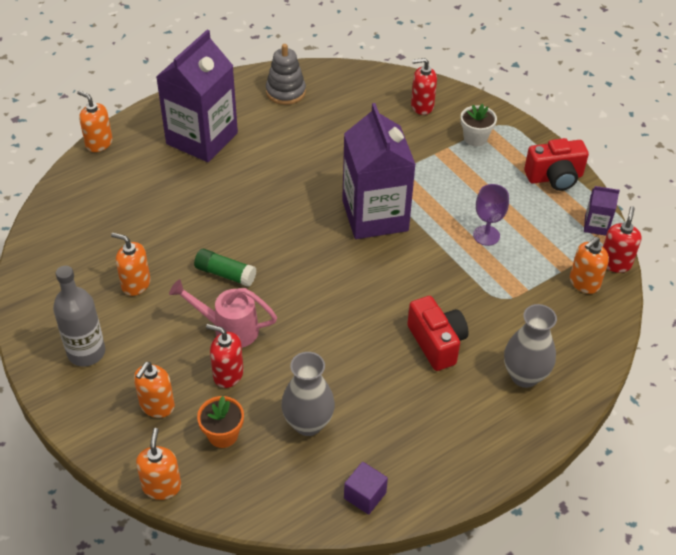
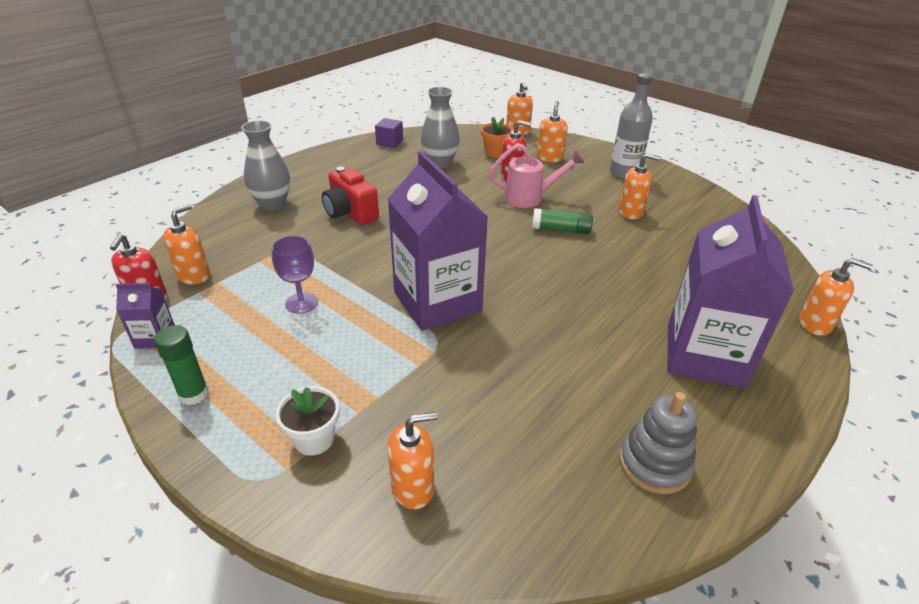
camera: 165 degrees right, 10 degrees down
(422, 106) = (413, 488): red soap dispenser -> orange soap dispenser
(554, 178) = (194, 394): red camera -> green glue stick

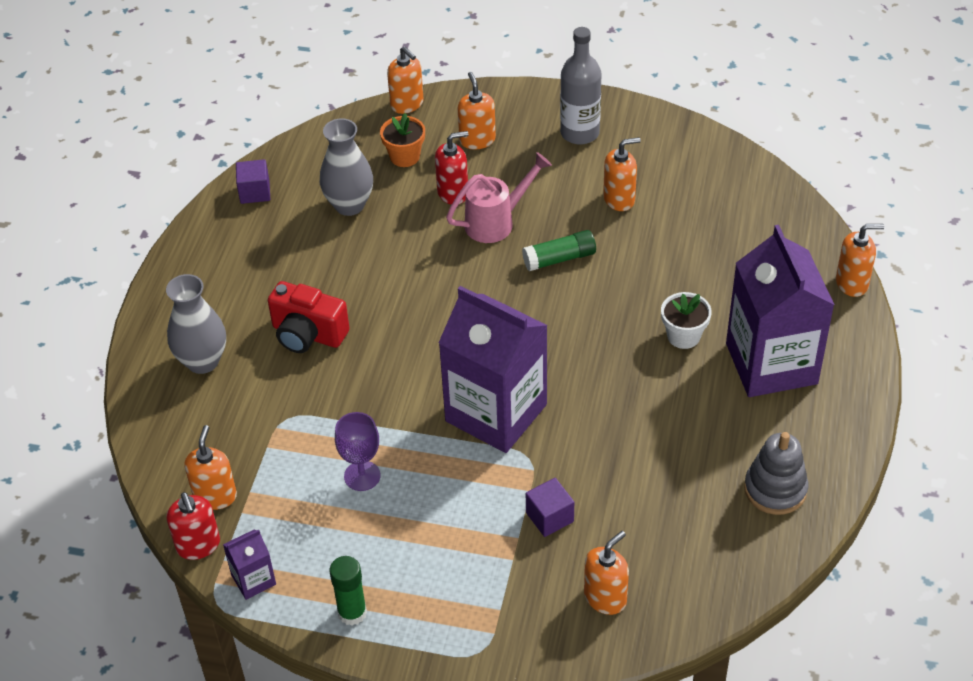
camera: 25 degrees left, 10 degrees up
(314, 439) = (495, 599): white flower pot -> white flower pot (683, 336)
(418, 393) = (549, 517): none -> purple cube

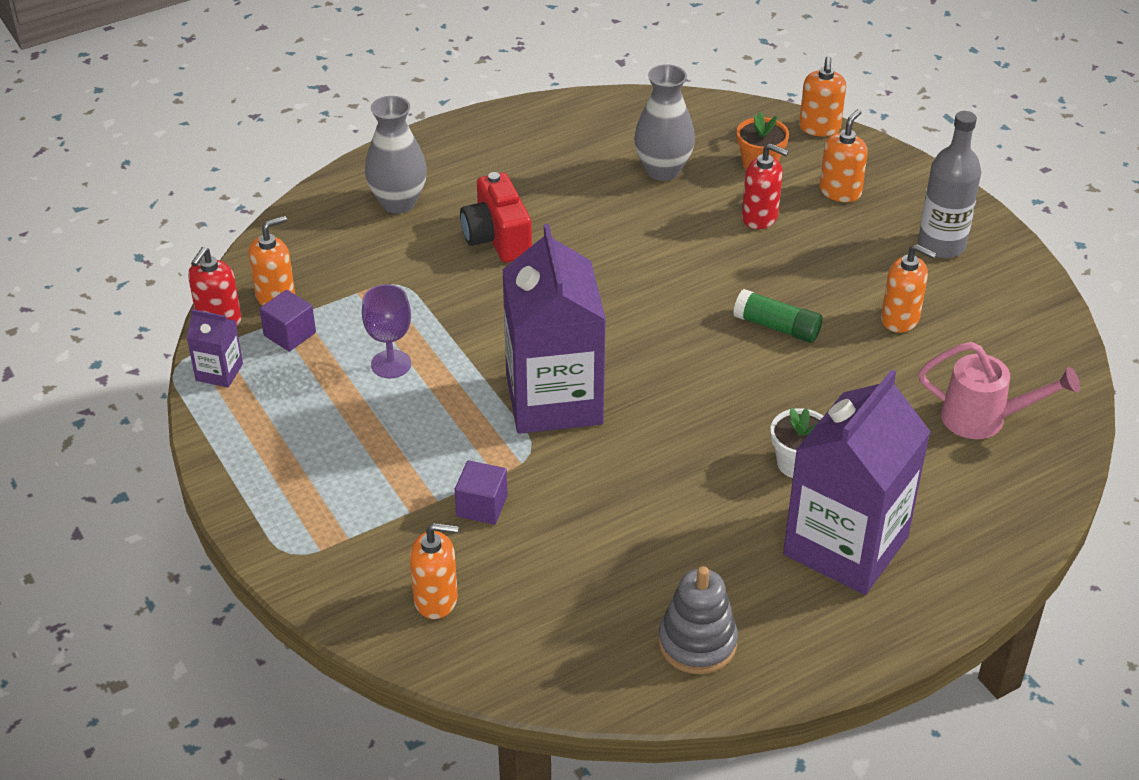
camera: 45 degrees right, 5 degrees down
(255, 192) = (604, 114): purple cube -> purple cube (290, 334)
(352, 612) = (248, 449): green glue stick -> none
(496, 222) = (764, 263): pink watering can -> pink watering can (984, 419)
(852, 283) = (1028, 543): orange soap dispenser -> none

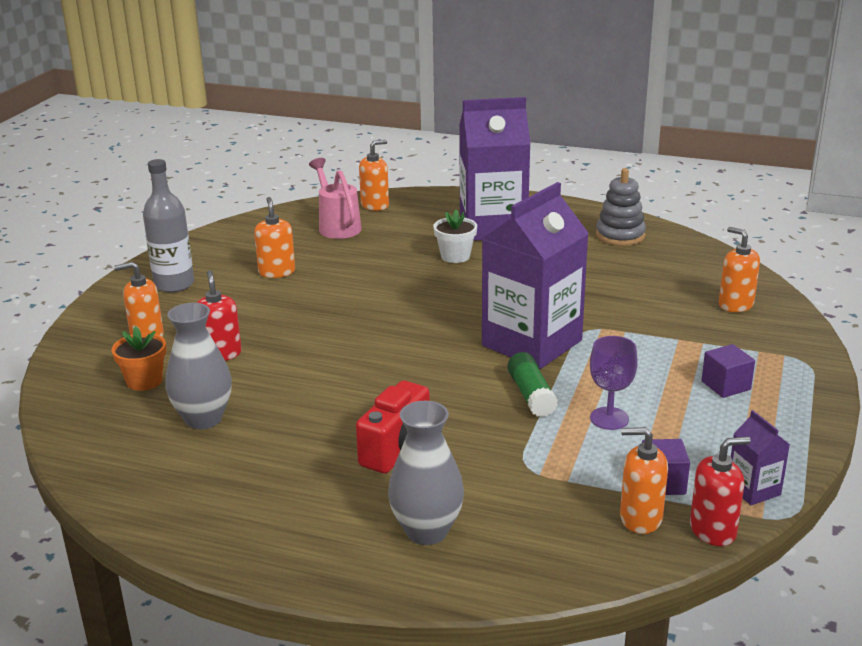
camera: 130 degrees left, 15 degrees down
(482, 506) = (654, 323): purple cube -> purple cube (725, 385)
(777, 327) = (342, 303): green glue stick -> green glue stick (531, 395)
(819, 128) = (56, 377): orange soap dispenser -> orange soap dispenser (375, 205)

